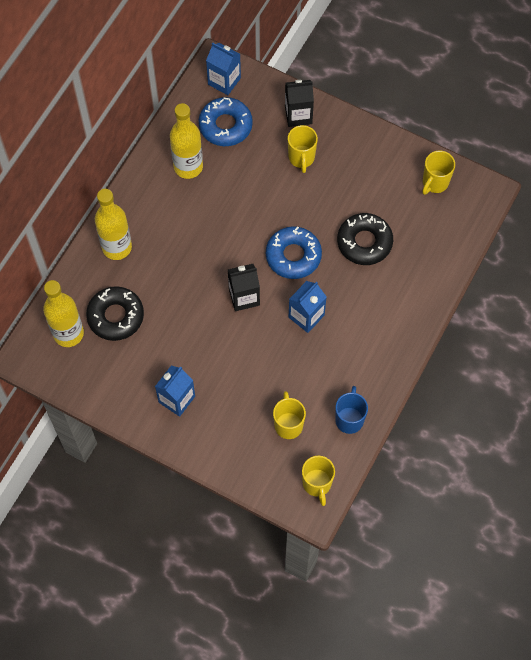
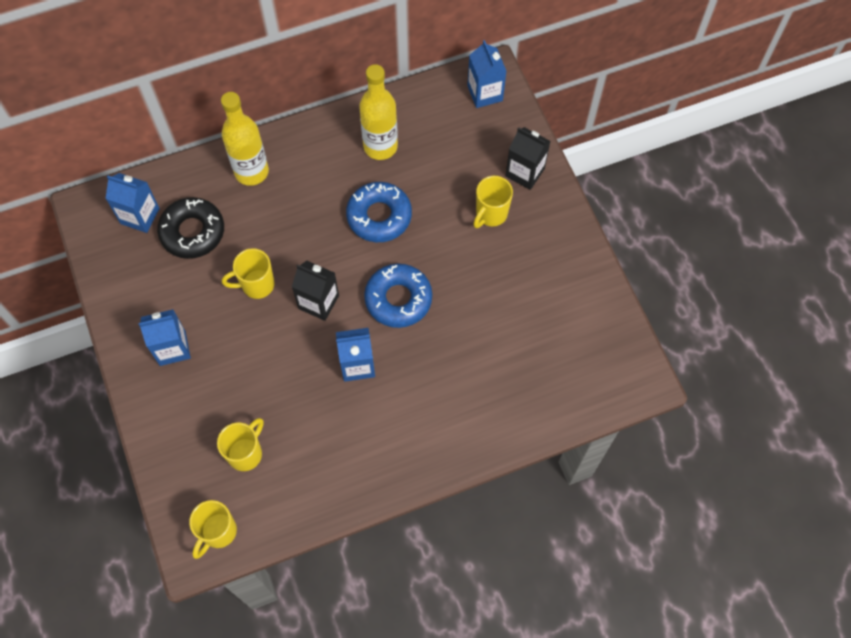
camera: 40 degrees right, 0 degrees up
(68, 333) = (140, 216): yellow bottle -> blue carton
(225, 125) = (448, 134): blue donut -> blue donut (379, 216)
(349, 419) = (305, 495): blue mug -> none
(364, 242) = (476, 338): black donut -> none
(435, 183) = (598, 333): yellow mug -> yellow mug (256, 285)

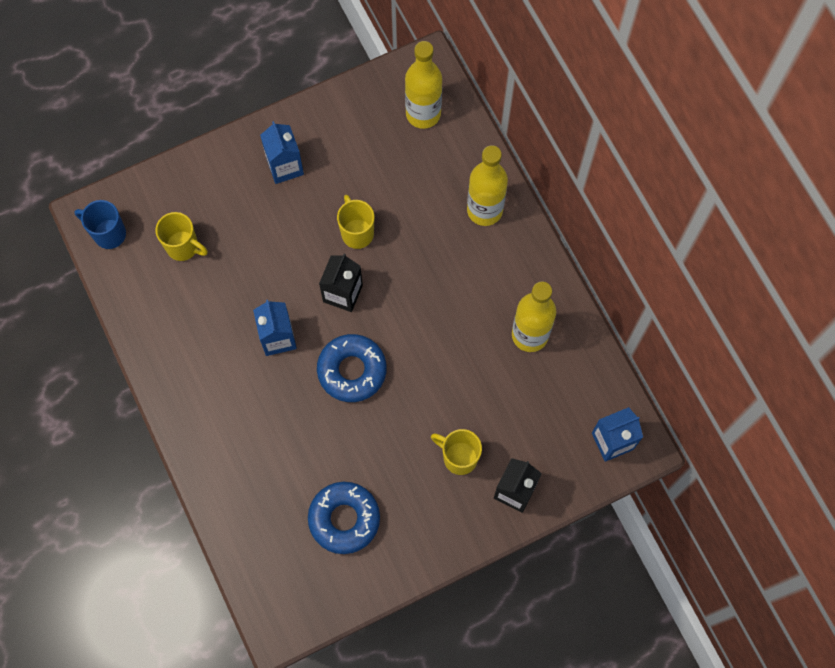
camera: 85 degrees right, 5 degrees up
(140, 216) = (423, 114): blue carton -> yellow bottle
(192, 232) = (410, 165): black donut -> none
(218, 532) = (108, 233): yellow mug -> blue mug
(379, 216) = (445, 342): blue donut -> blue donut (344, 519)

